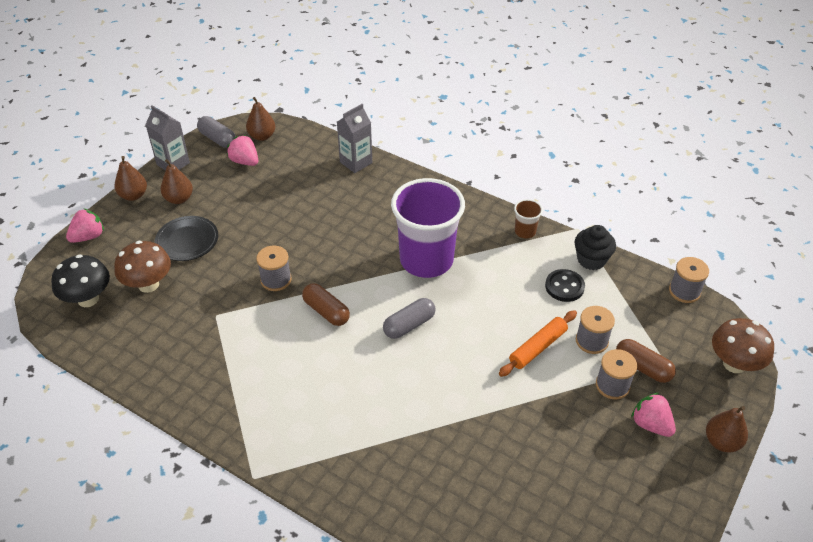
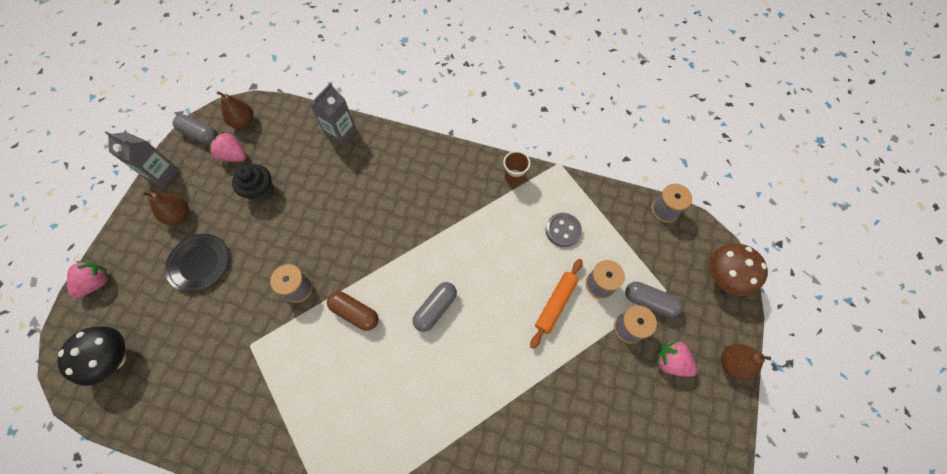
camera: 15 degrees left, 20 degrees up
(133, 195) = (131, 221): brown pear -> none
(148, 284) = (173, 326): brown mushroom -> none
(426, 260) = (434, 231): purple cup -> none
(564, 287) = (563, 230): black button -> grey button
(591, 260) = (579, 195): black cupcake -> black cupcake (261, 191)
(643, 367) = (649, 301): brown capsule -> grey capsule

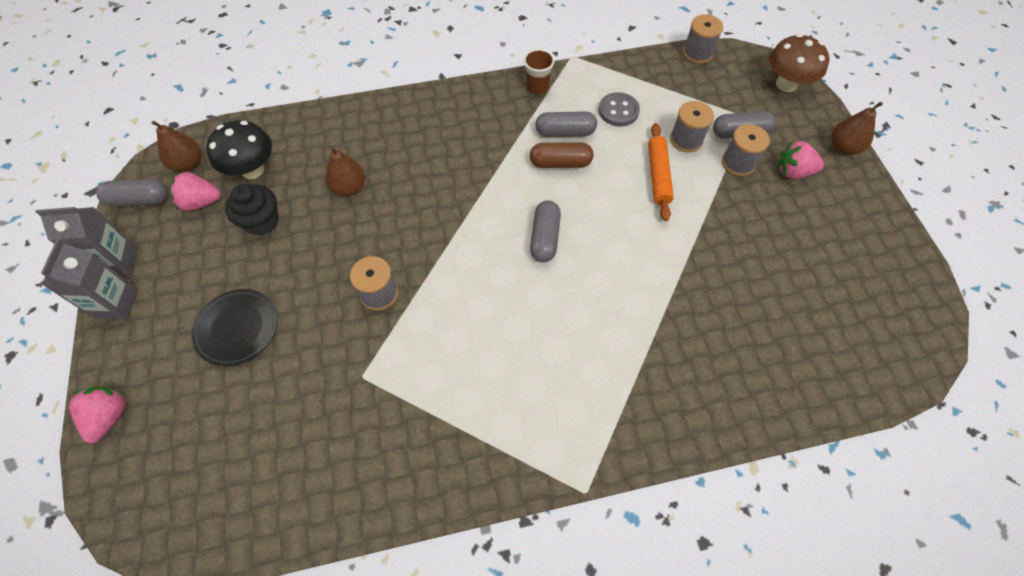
camera: 30 degrees left, 5 degrees down
(115, 359) = (197, 482): black mushroom -> black mushroom (252, 170)
(179, 215) = (172, 293): brown pear -> brown pear (349, 188)
(341, 133) = (319, 125): grey carton -> grey carton (116, 303)
(355, 313) = (461, 284): brown capsule -> brown capsule (560, 163)
(509, 228) = (565, 132): none -> grey capsule

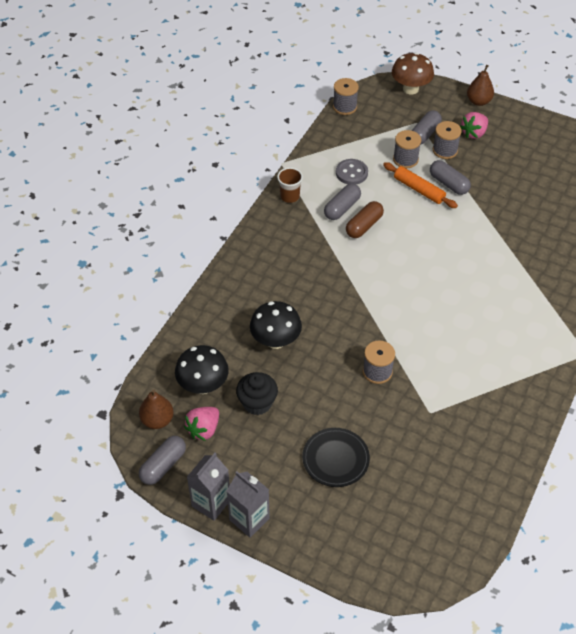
camera: 50 degrees left, 10 degrees down
(109, 416) = (342, 560): pink strawberry -> none
(349, 188) = (276, 341): brown pear -> black mushroom
(545, 238) = (412, 269): grey capsule -> grey capsule (448, 183)

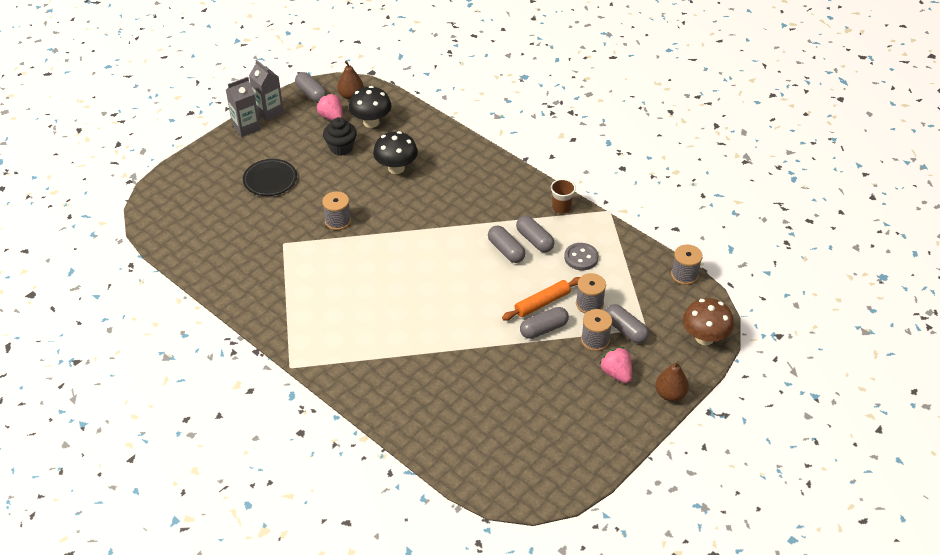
camera: 105 degrees right, 5 degrees down
(364, 226) = (506, 250): brown capsule -> grey capsule

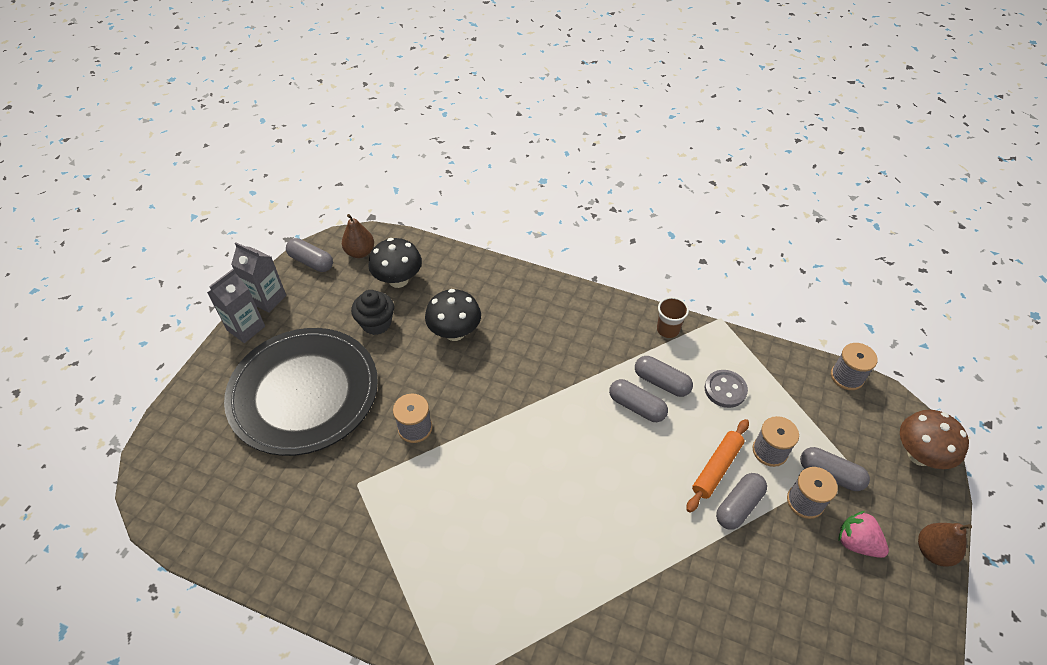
camera: 20 degrees left, 5 degrees up
(270, 179) = (304, 393): black plate -> black plate, size x2.12
(331, 117) = (348, 285): pink strawberry -> none

